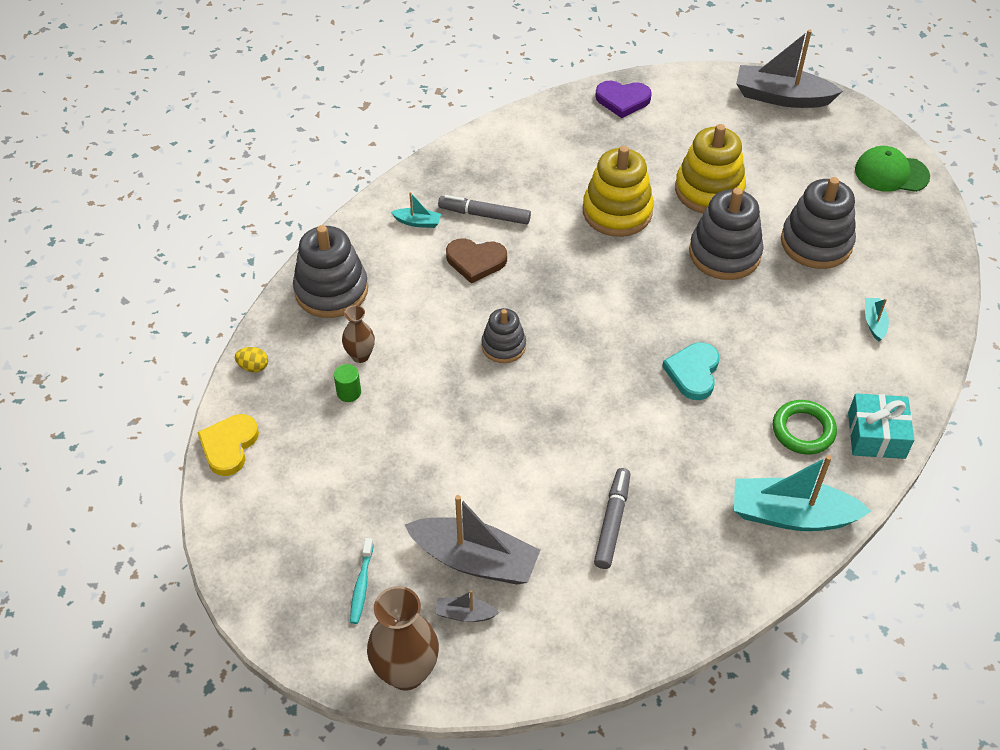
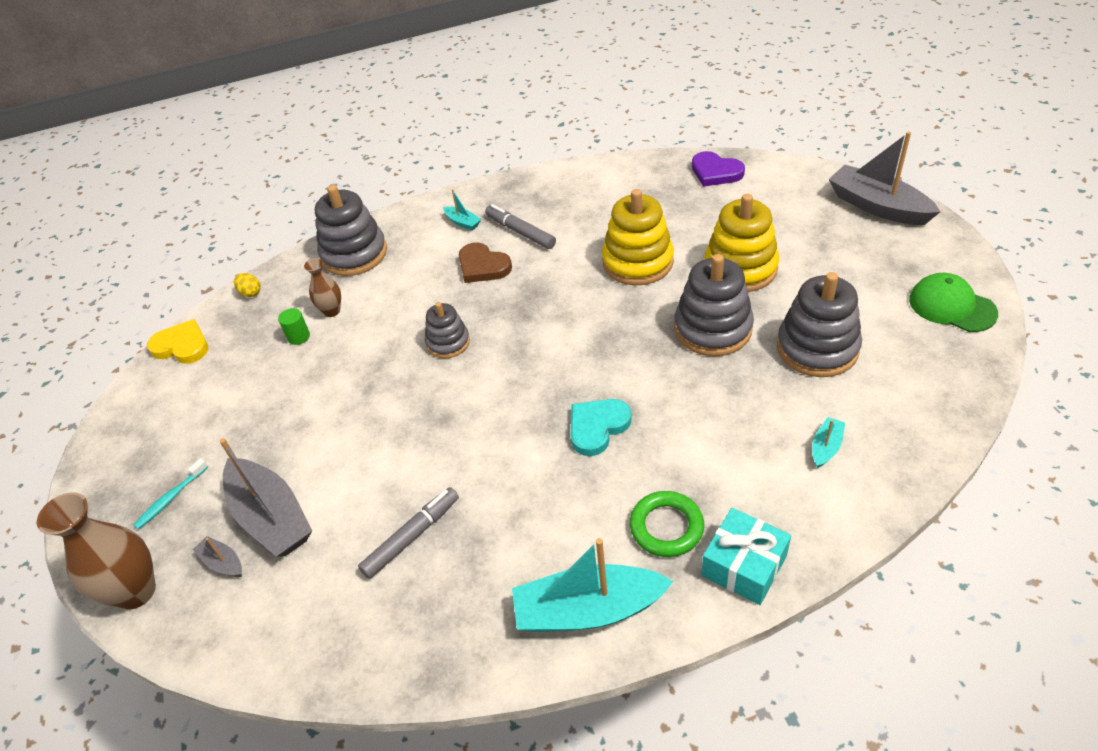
camera: 35 degrees right, 5 degrees down
(229, 446) = (182, 346): yellow heart -> yellow heart turned 60 degrees clockwise
(792, 515) = (589, 610): turquoise boat -> turquoise boat turned 45 degrees counterclockwise

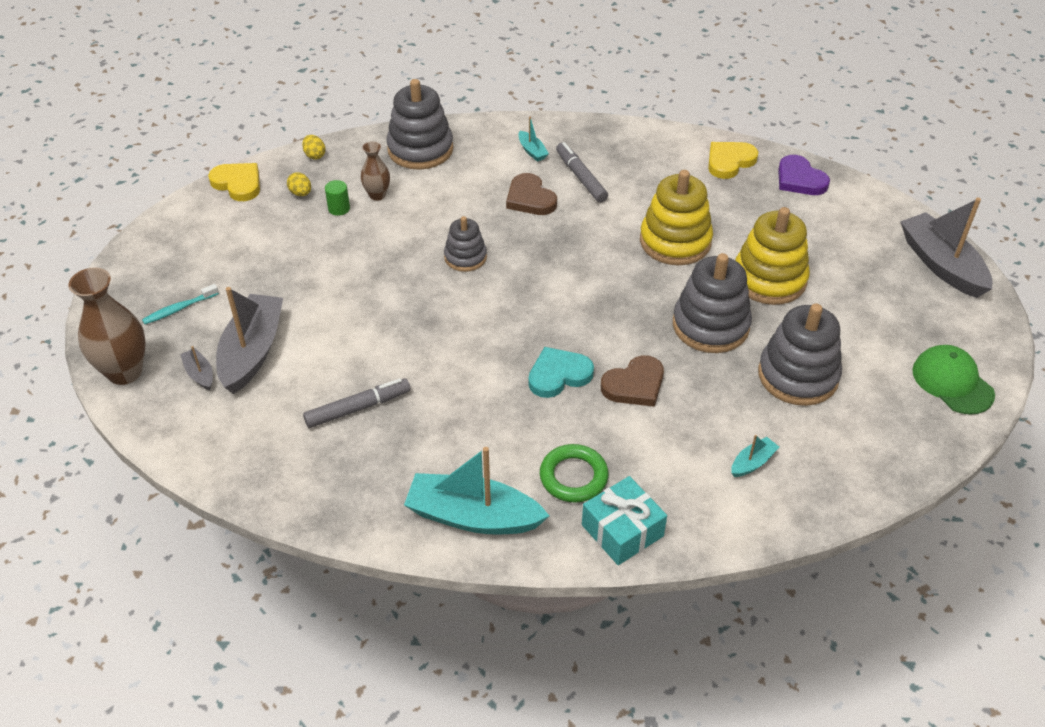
camera: 15 degrees right, 0 degrees up
(252, 334) = (301, 193): none -> yellow egg
(271, 517) = (252, 352): grey boat -> grey boat turned 150 degrees counterclockwise
(646, 176) = (729, 161): none -> yellow heart
(675, 411) = (634, 385): none -> brown heart

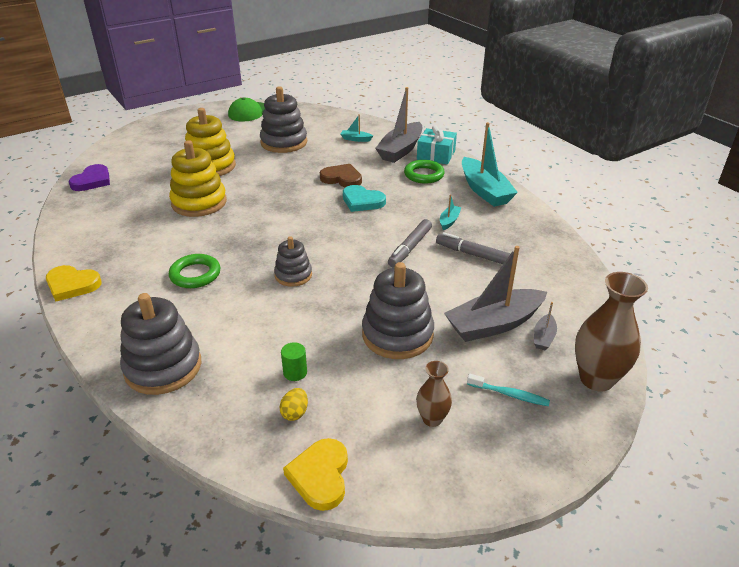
camera: 125 degrees left, 10 degrees down
(315, 155) = (224, 441): yellow egg -> none
(377, 195) = (256, 358): brown vase -> brown vase (432, 419)
(530, 198) = (195, 274): brown heart -> green ring
(532, 151) = (124, 299): turquoise boat -> turquoise boat (449, 221)
(581, 177) = (148, 262): grey marker -> grey marker (410, 248)
(710, 325) = (270, 172): grey stacking toy -> grey stacking toy (397, 335)
(729, 161) = (85, 209): yellow heart -> yellow heart (72, 285)
(941, 265) = (154, 128): grey boat -> grey boat (401, 150)

